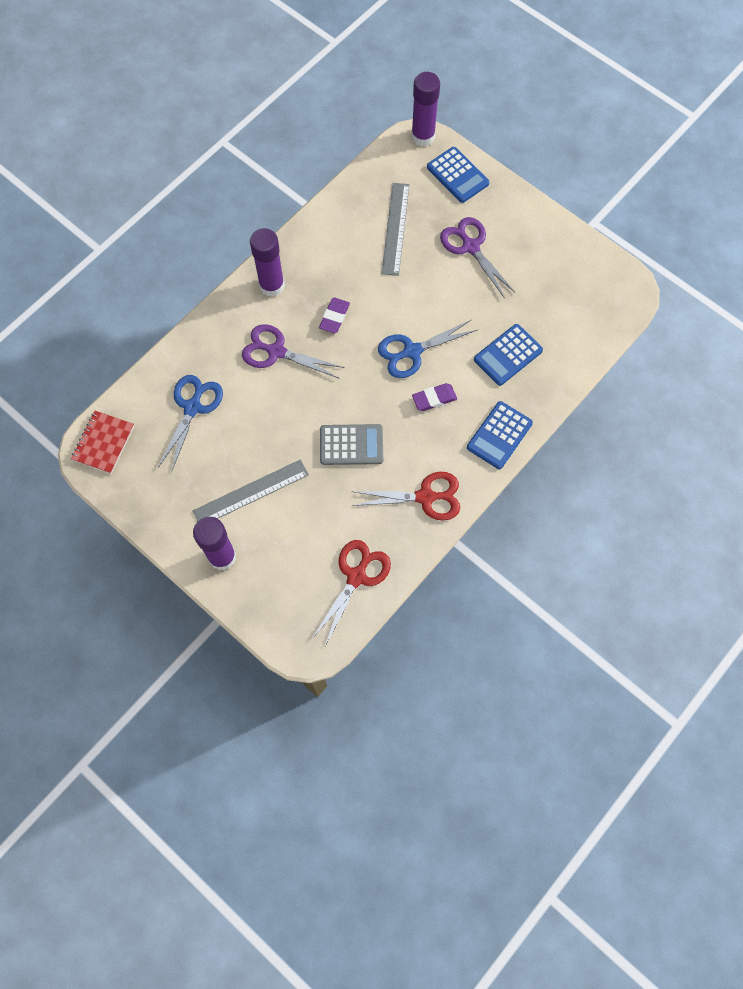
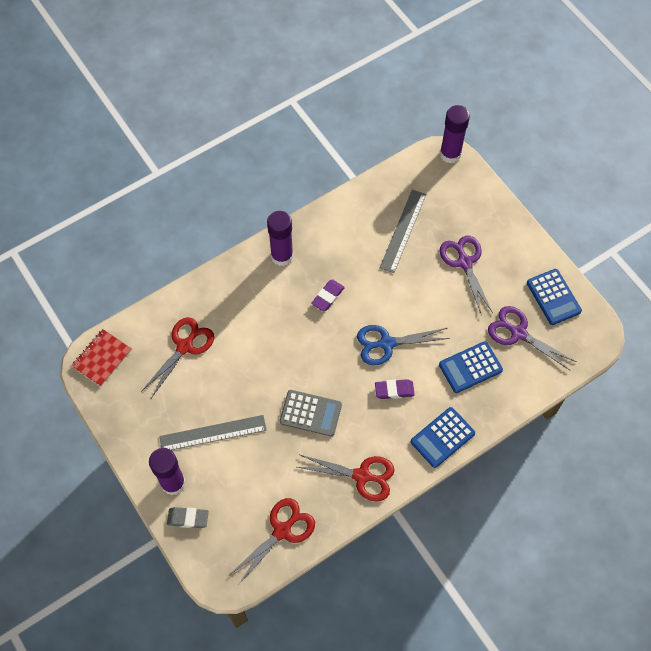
camera: 15 degrees right, 5 degrees down
(193, 407) = (185, 346): blue scissors -> red scissors
(250, 590) = (188, 518): none -> grey eraser
(276, 352) = (269, 315): purple scissors -> purple scissors (518, 333)
(457, 175) = (471, 196): blue calculator -> blue calculator (553, 297)

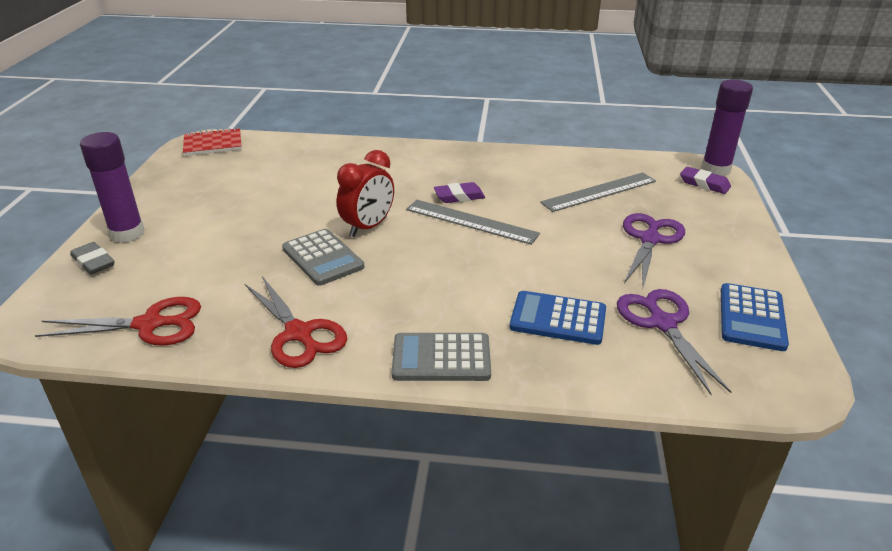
camera: 40 degrees right, 30 degrees down
(185, 346) = (284, 166): red scissors -> none
(213, 433) = (215, 223): grey ruler -> grey ruler (471, 221)
(282, 256) = (450, 158): purple glue stick -> none
(306, 367) = (368, 227): none -> red clock
(386, 343) = (477, 252): blue scissors -> none
(394, 390) = (437, 288): purple eraser -> purple eraser (704, 184)
(442, 437) = (441, 358): blue calculator -> grey calculator

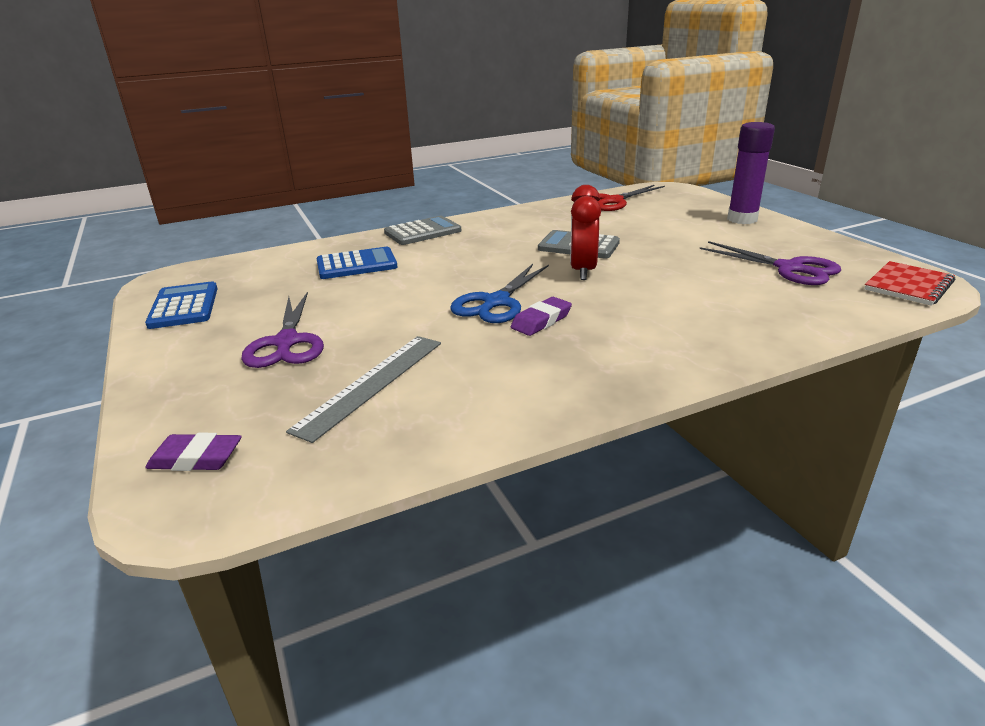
camera: 150 degrees right, 5 degrees down
(93, 262) = (716, 206): grey eraser -> none
(299, 334) = (523, 218): red scissors -> none
(471, 221) = (496, 302): grey ruler -> blue scissors
(662, 323) = (269, 283): purple scissors -> purple scissors (789, 268)
(715, 170) = (162, 506): purple glue stick -> none

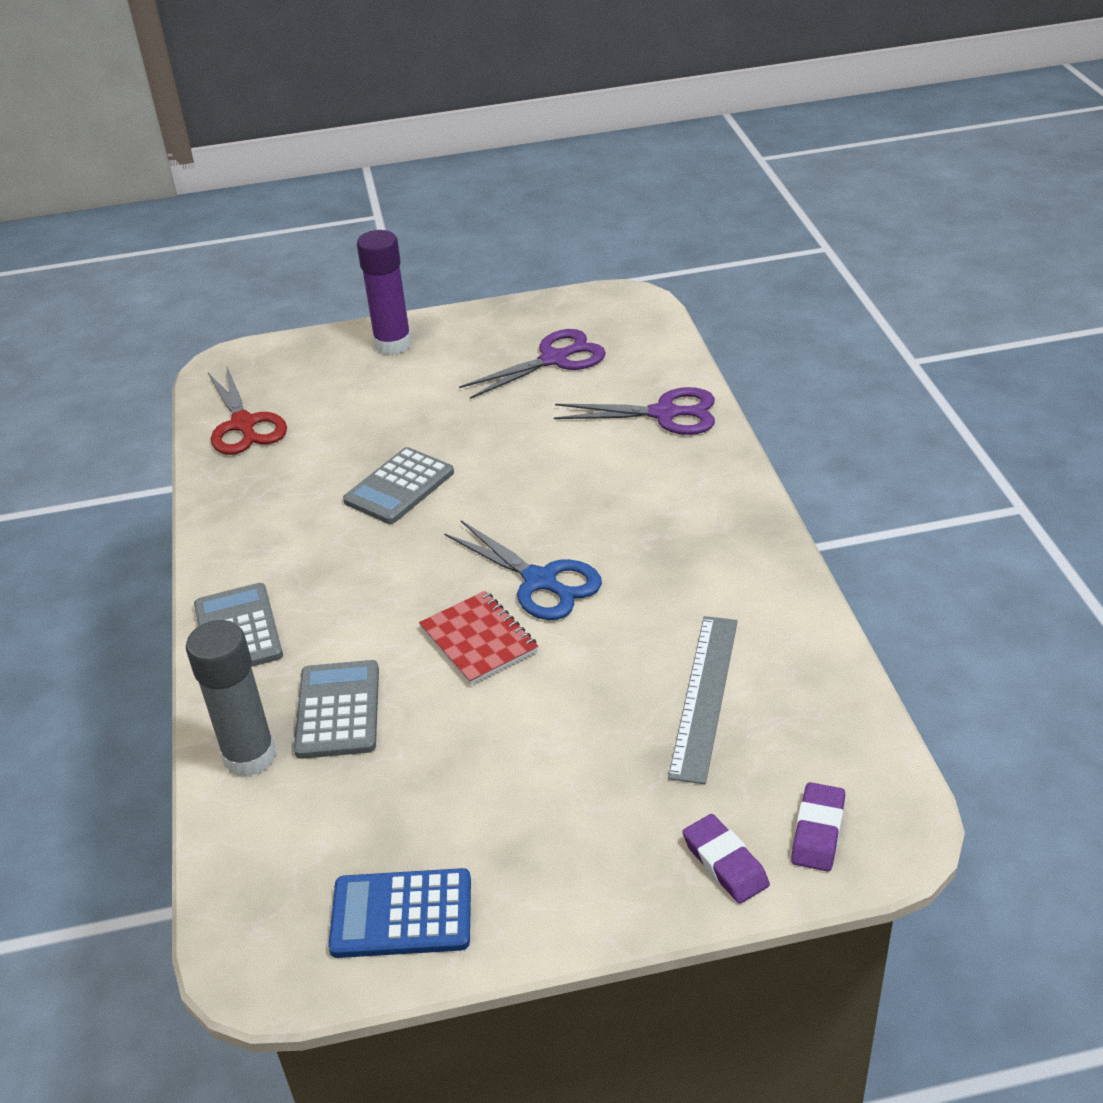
camera: 75 degrees left, 10 degrees up
(286, 342) = (576, 776): purple scissors -> purple scissors (664, 414)
(320, 251) = (250, 756): none -> grey glue stick
(356, 265) = (338, 710): blue calculator -> grey calculator
(372, 384) = (704, 696): grey ruler -> grey ruler turned 60 degrees clockwise
(541, 321) = (605, 553): purple eraser -> purple eraser (725, 863)
(582, 271) = (483, 498): red clock -> none
(908, 286) = (627, 311): red notebook -> red notebook (478, 640)

